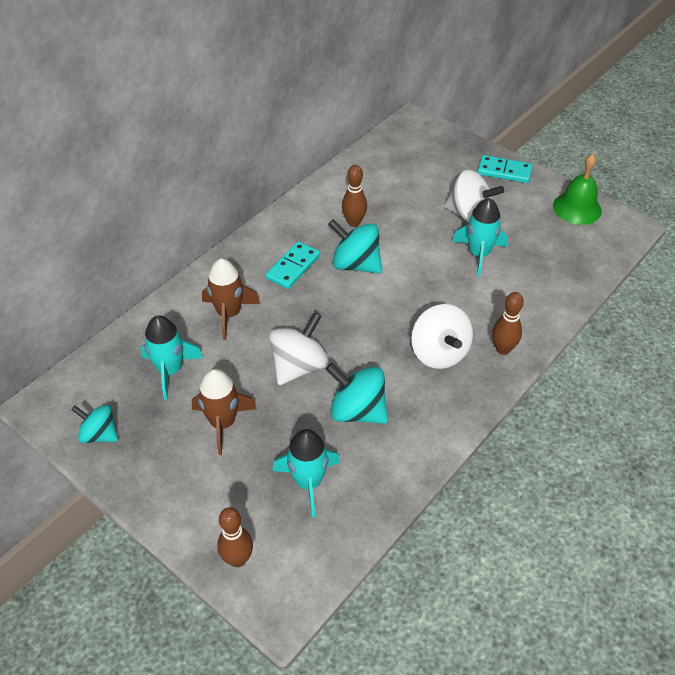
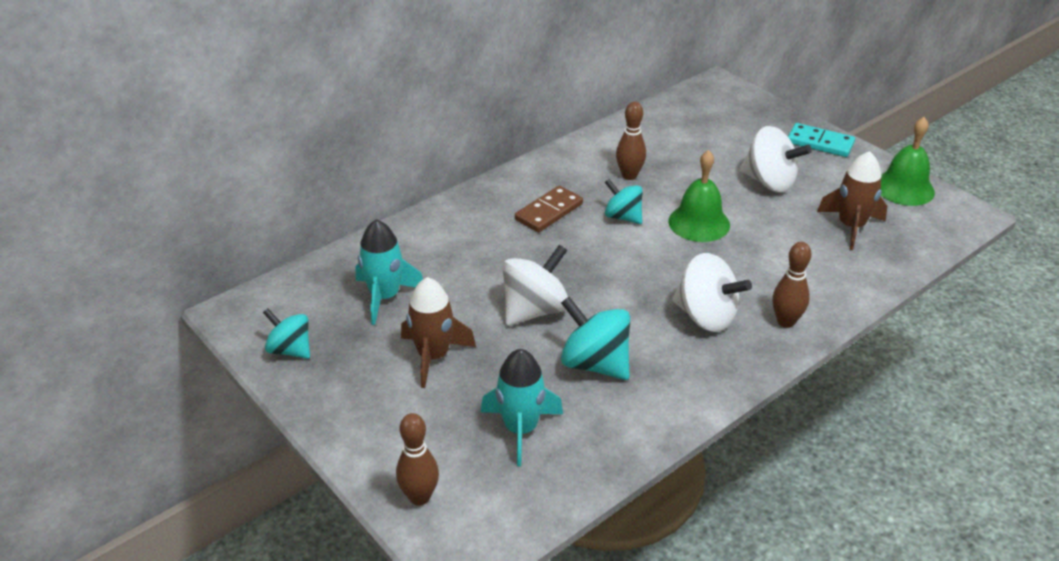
camera: 10 degrees right, 10 degrees down
(229, 314) = (464, 249): brown rocket -> brown rocket (850, 226)
(293, 267) = (549, 212): turquoise domino -> brown domino
(355, 264) = (623, 217): turquoise spinning top -> turquoise spinning top, size x0.65
(419, 262) = (699, 223): none -> green bell
(439, 353) = (706, 316): white spinning top -> white spinning top turned 45 degrees counterclockwise
(478, 254) = (773, 222): turquoise rocket -> none

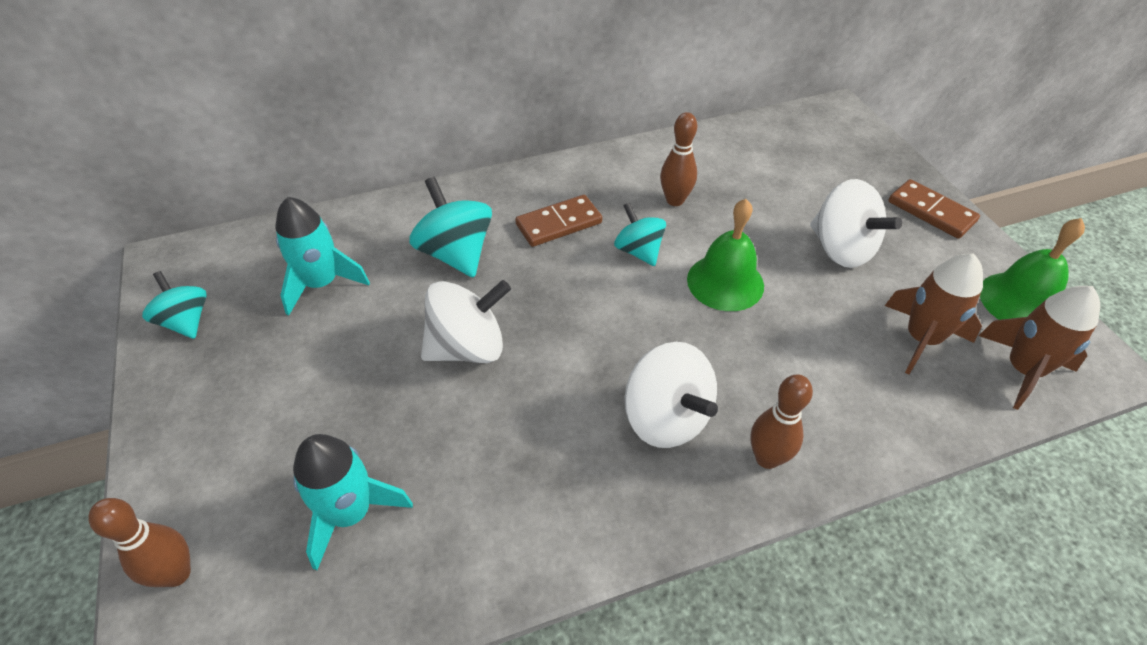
camera: 20 degrees right, 10 degrees up
(433, 356) = (321, 376): brown rocket -> brown rocket (1022, 370)
(595, 363) = (493, 445): turquoise spinning top -> turquoise spinning top (456, 253)
(820, 143) = (931, 212): turquoise domino -> brown domino

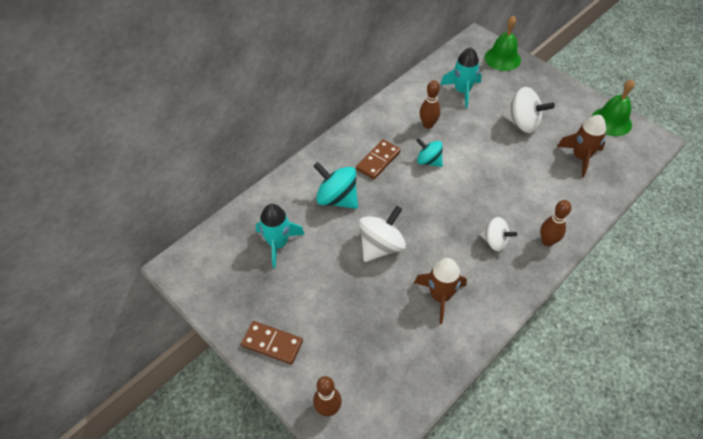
camera: 25 degrees left, 5 degrees up
(186, 321) = (221, 294): turquoise spinning top -> none
(350, 513) = (386, 346): turquoise rocket -> turquoise rocket (462, 91)
(666, 418) = (495, 241): white spinning top -> white spinning top, size x0.65
(725, 282) = (480, 162): green bell -> green bell (502, 58)
(931, 212) = (552, 86): brown domino -> brown domino (272, 343)
(1022, 370) = (627, 156): brown rocket -> brown rocket (440, 296)

